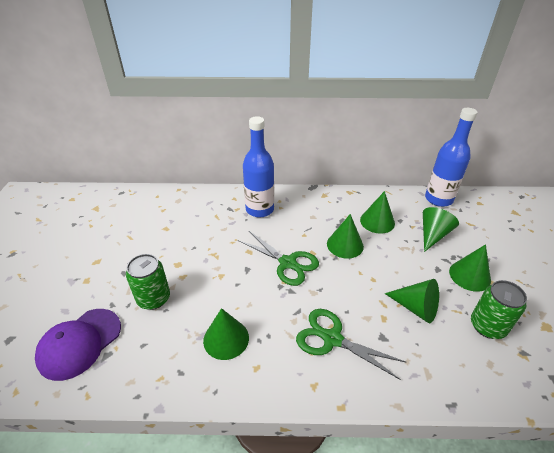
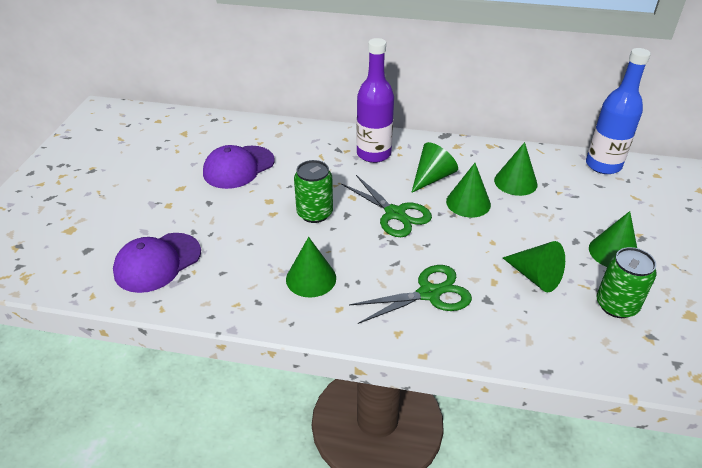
camera: 10 degrees right, 0 degrees up
(147, 235) = (238, 167): none -> purple cap
(153, 298) = (238, 231): green can -> green can (314, 213)
(259, 209) = (373, 154): blue bottle -> purple bottle
(332, 339) = (429, 294): green scissors -> green scissors turned 120 degrees clockwise
(433, 235) = (582, 204): green cone -> green cone (432, 177)

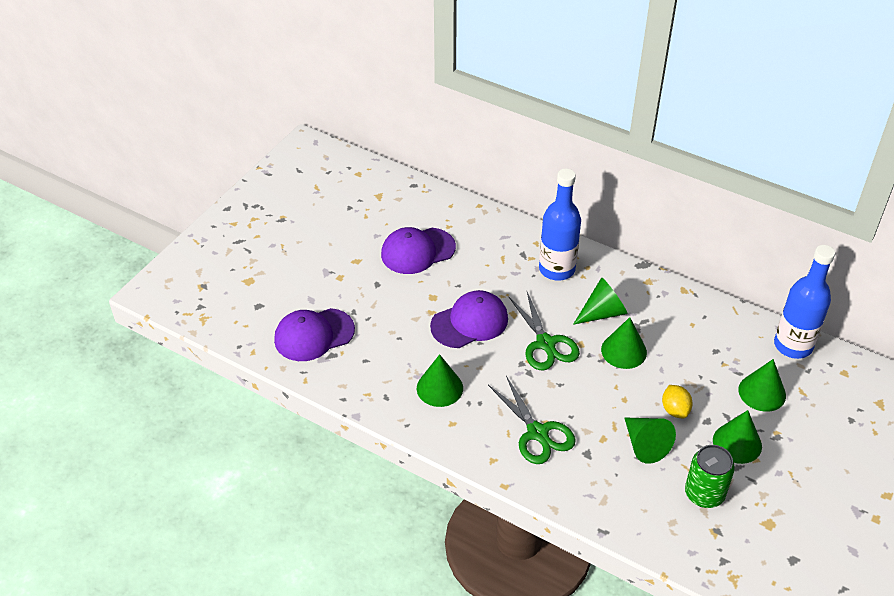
camera: 20 degrees right, 5 degrees up
(314, 213) = (470, 322): green can -> purple cap
(373, 154) = (557, 269): purple bottle -> blue bottle
(429, 294) = (537, 433): green scissors -> green scissors turned 60 degrees clockwise
(515, 182) = (685, 340): green cone -> green cone (762, 392)
(542, 239) = (675, 410): none -> yellow lemon

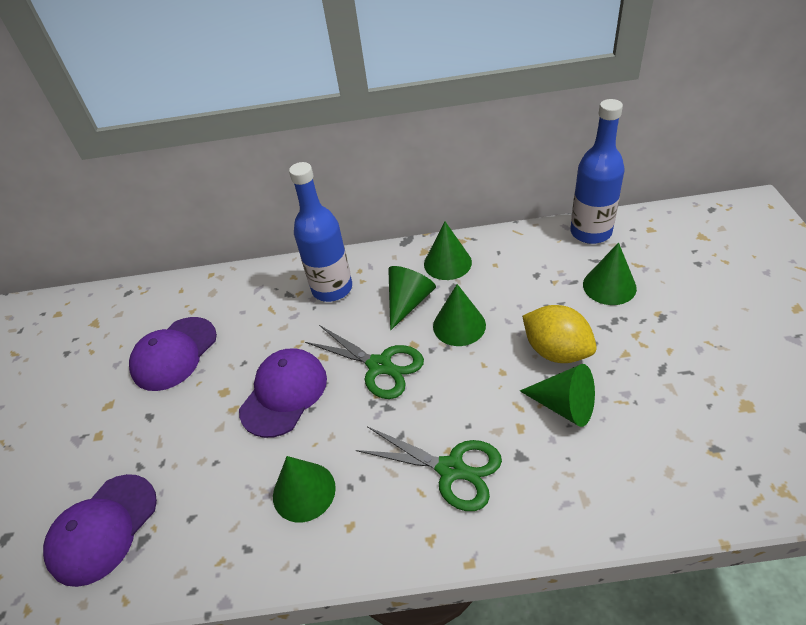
camera: 30 degrees left, 0 degrees up
(675, 410) = (556, 351): yellow lemon -> yellow lemon, size x1.62
(704, 494) = (665, 417): green can -> none
(737, 443) = (638, 345): green cone -> green cone (447, 263)

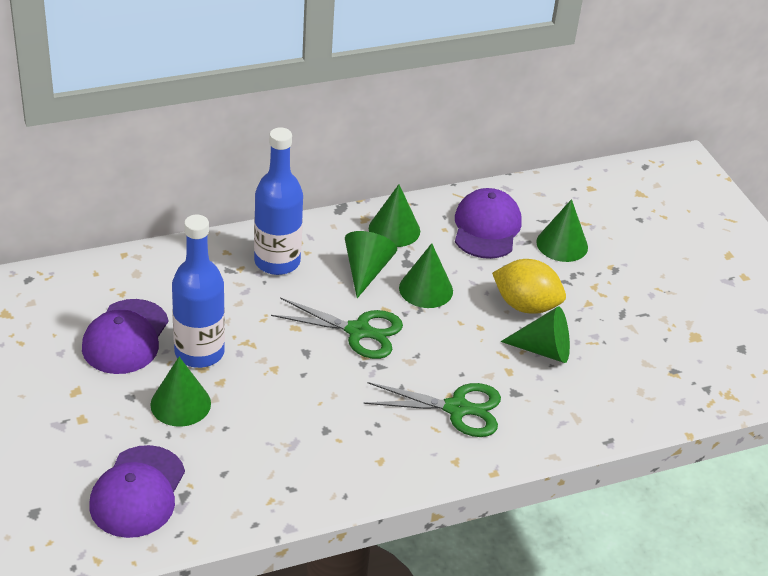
camera: 25 degrees left, 5 degrees down
(284, 393) = (269, 363): purple cap -> purple cap (486, 228)
(304, 491) = (326, 440): green cone -> green cone (180, 404)
(590, 232) = (533, 193): blue bottle -> blue bottle (199, 352)

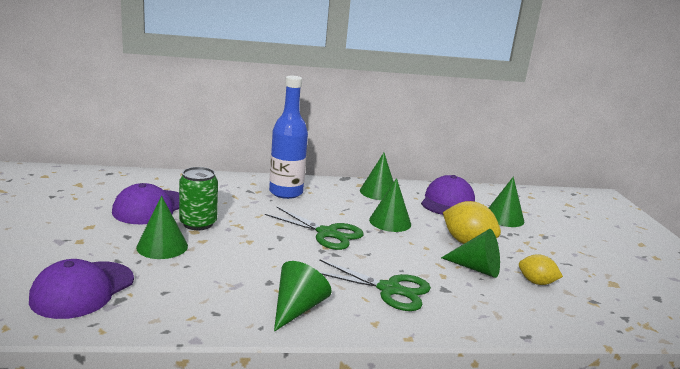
camera: 15 degrees right, 20 degrees down
(199, 352) = (198, 223): blue bottle -> green can
(366, 271) = (348, 206): green cone -> green cone (297, 309)
(612, 356) = (536, 282): none -> yellow lemon

